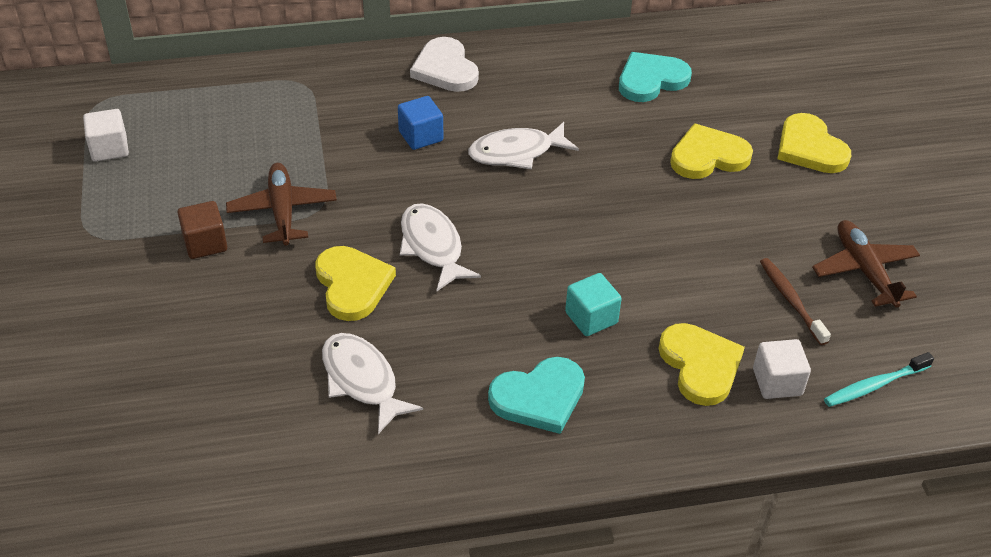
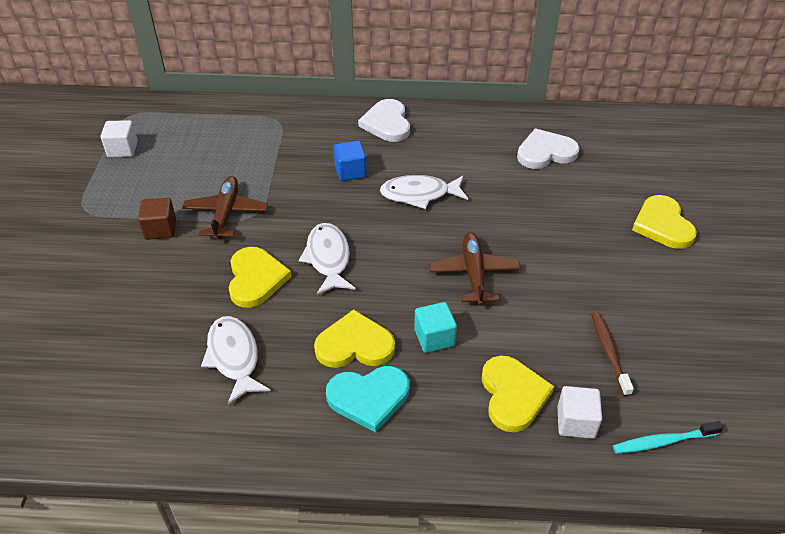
camera: 15 degrees right, 0 degrees up
(651, 80) = (545, 152): turquoise heart -> white heart
(708, 156) = (574, 219): yellow heart -> yellow heart (354, 345)
(864, 270) = (681, 336): brown plane -> brown plane (473, 274)

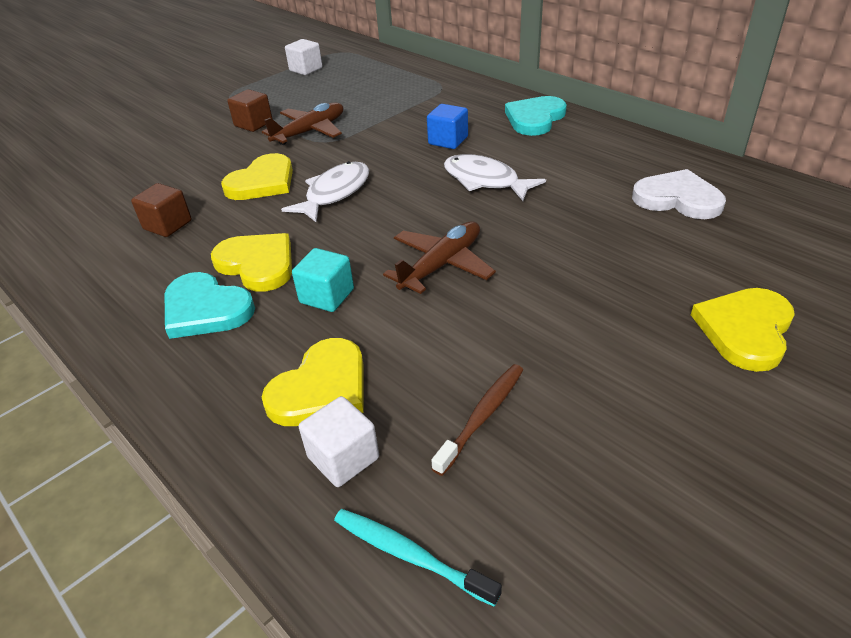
camera: 45 degrees right, 5 degrees down
(234, 357) = (167, 225): white fish -> brown cube
(387, 123) = (535, 118): white heart -> turquoise heart

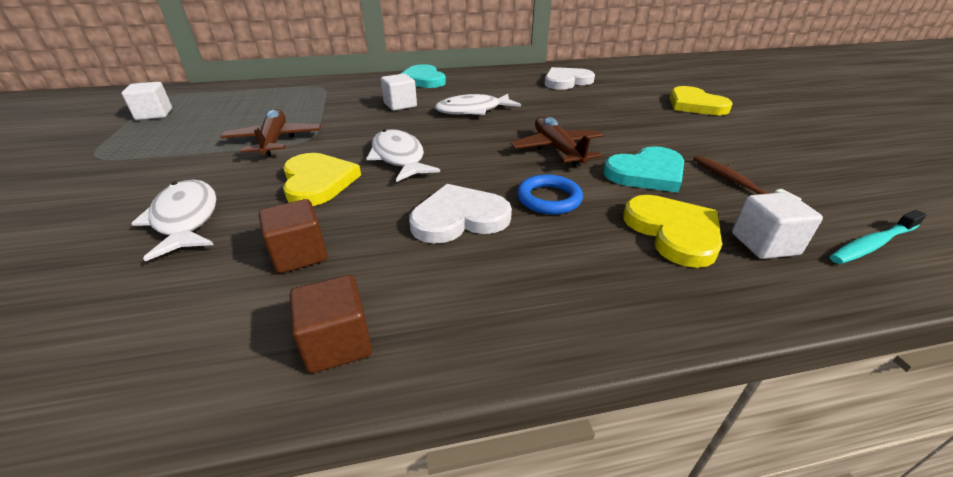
camera: 60 degrees left, 5 degrees down
(180, 167) = (185, 219): none -> white fish
(205, 309) = (502, 265): turquoise heart -> turquoise heart (646, 173)
(253, 124) = (194, 160): brown cube -> brown cube (337, 343)
(257, 264) = (459, 218): yellow heart -> white heart
(327, 296) = (549, 199): turquoise cube -> blue ring
(448, 141) = (400, 105): blue cube -> white cube

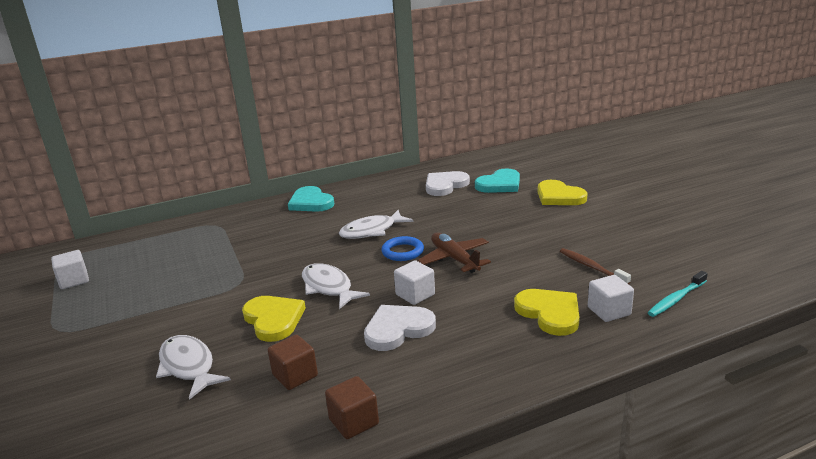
camera: 10 degrees left, 10 degrees down
(274, 141) = (211, 289): brown plane -> none
(400, 105) = (303, 235): white cube -> white cube (415, 295)
(549, 199) = (458, 303): blue ring -> blue ring (402, 252)
(646, 173) = (526, 269): turquoise heart -> turquoise heart (500, 184)

